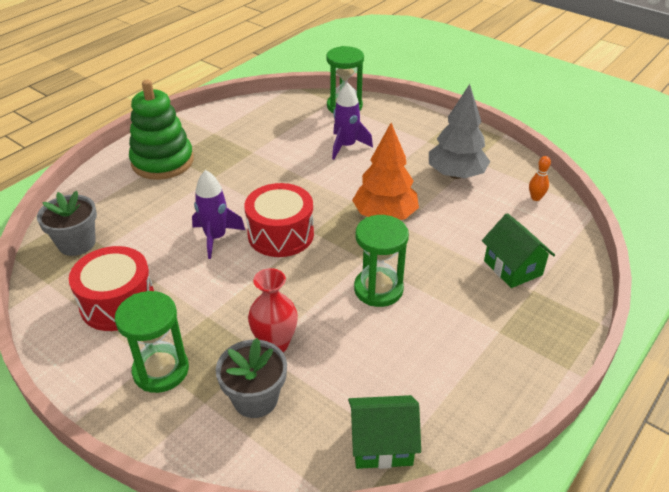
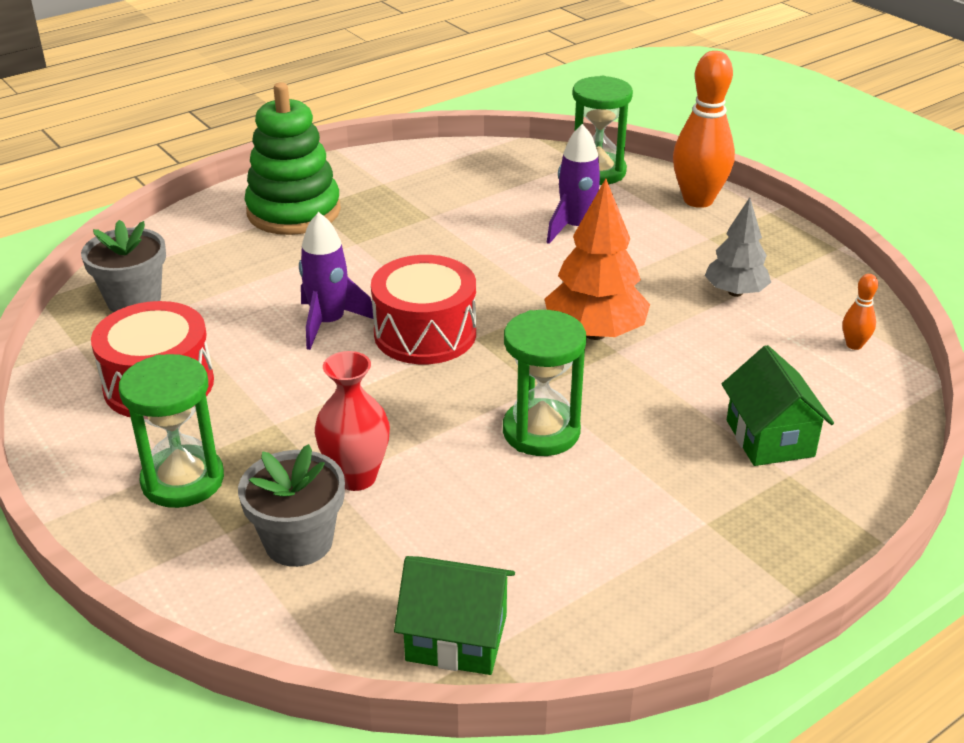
camera: 15 degrees right, 5 degrees down
(411, 117) = (698, 200): none -> orange bowling pin
(456, 174) = (735, 292): grey tree -> grey tree, size x0.65

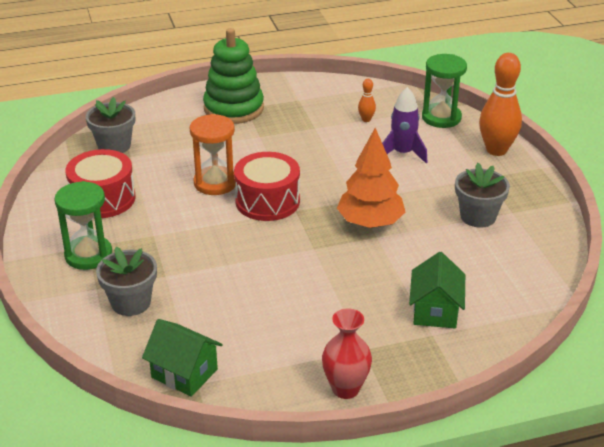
camera: 20 degrees right, 0 degrees up
(328, 323) = (215, 183): purple rocket -> orange hourglass
(356, 477) = (180, 275): red vase -> red vase (345, 389)
(541, 431) = (299, 274): green hourglass -> none
(735, 292) = (478, 216): grey tree -> grey flower pot
(854, 345) = (532, 267): orange bowling pin -> orange bowling pin (366, 119)

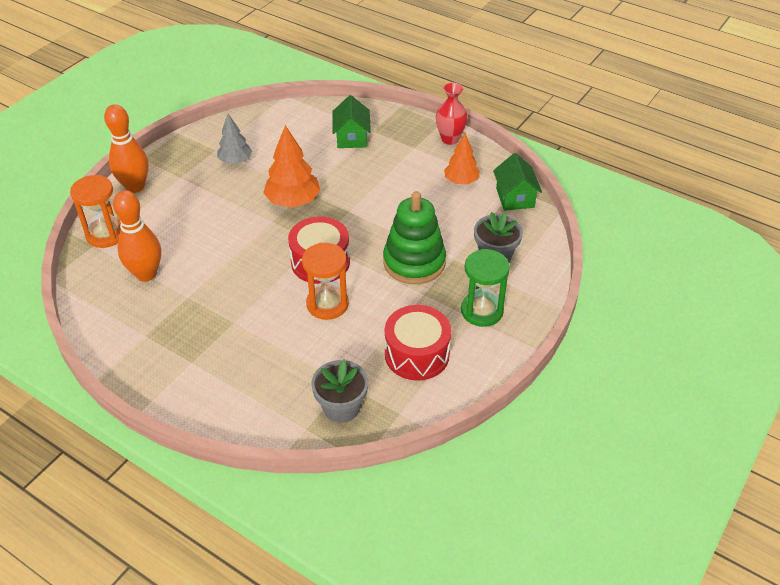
camera: 130 degrees left, 10 degrees up
(233, 108) = (201, 369): green stacking toy -> green stacking toy (414, 262)
(262, 349) = (461, 181): none -> orange tree
(366, 119) = (146, 274): orange bowling pin -> orange bowling pin, size x2.23
(402, 153) = (184, 229): purple rocket -> none
(435, 311) = (351, 138): green house -> green house turned 60 degrees counterclockwise
(441, 118) = (106, 234): green hourglass -> orange hourglass
(478, 216) = (235, 161): grey flower pot -> grey tree

